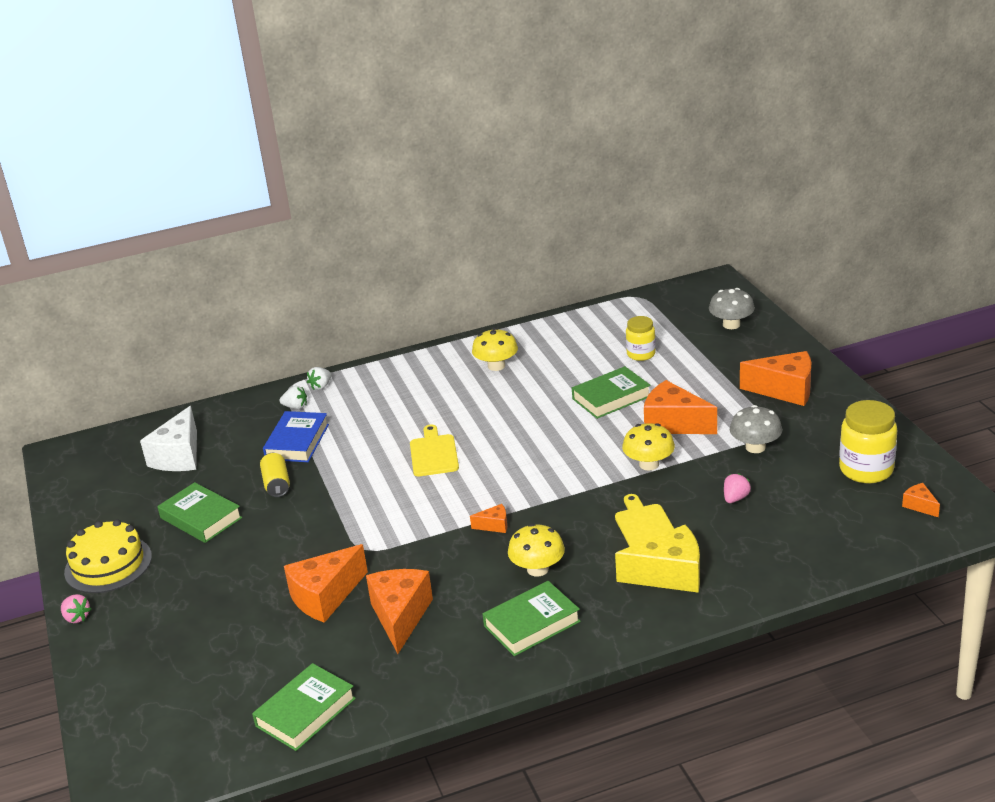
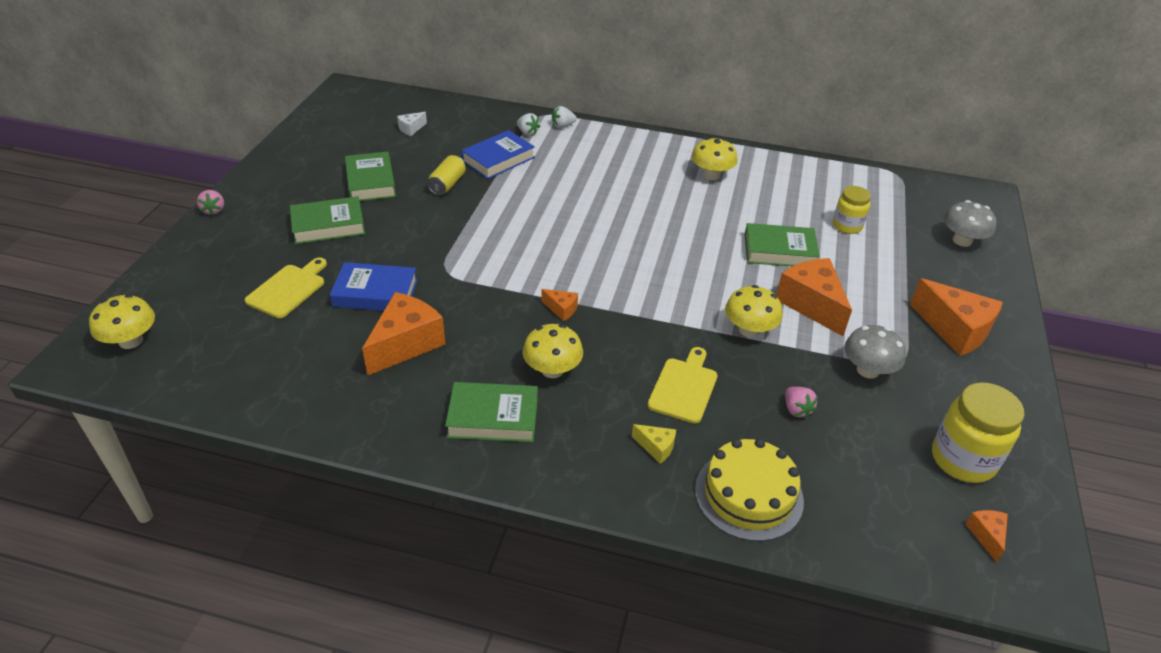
camera: 30 degrees right, 10 degrees up
(108, 564) = (277, 183): yellow cake -> yellow cake (748, 494)
(151, 750) = (131, 341): none -> yellow mushroom
(179, 456) = (411, 129): white cheese -> white cheese, size x0.47
(305, 712) = (252, 381): green book -> green book (328, 225)
(325, 596) = (375, 293): orange cheese -> blue book
(433, 454) = (583, 221): yellow cutting board -> yellow cutting board (288, 289)
(669, 575) = (656, 447): yellow cheese -> yellow cheese, size x0.47
(735, 498) = (796, 410): pink strawberry -> pink strawberry turned 90 degrees clockwise

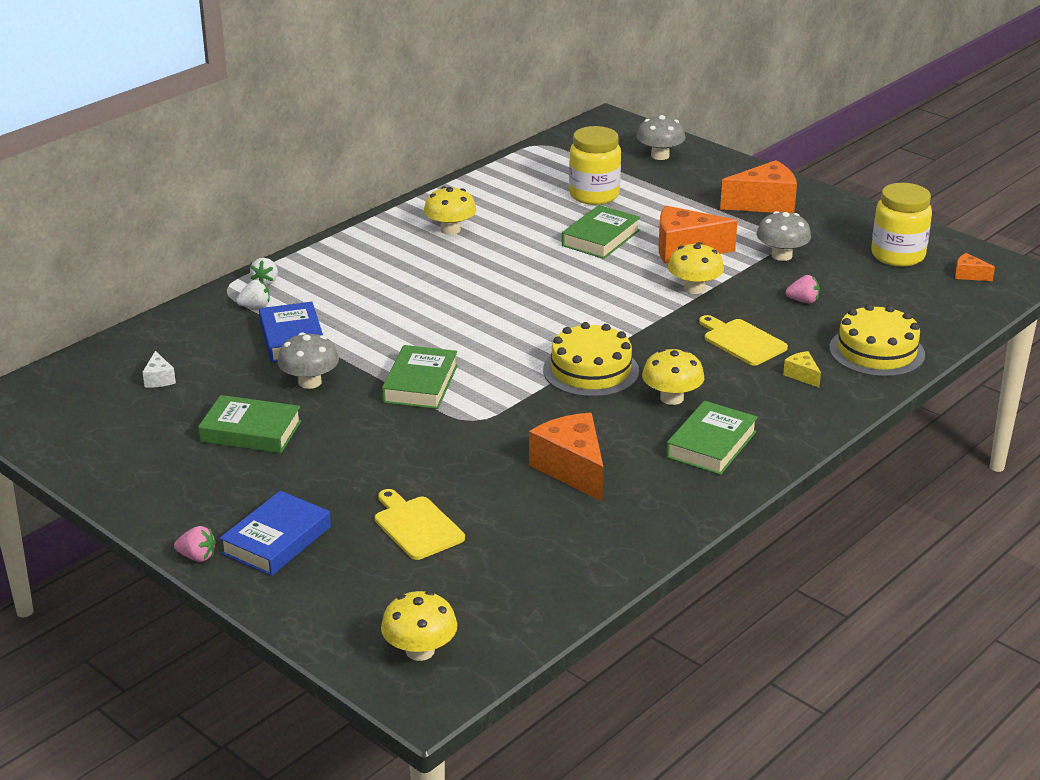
camera: 60 degrees left, 10 degrees down
(328, 225) = (315, 478): green book -> green book (420, 384)
(375, 293) = (473, 470): blue book -> blue book (276, 540)
(447, 184) = (310, 382): yellow can -> grey mushroom
(561, 309) = (591, 370): orange cheese -> yellow cake
(656, 447) = (802, 375): yellow cheese -> yellow cheese turned 90 degrees counterclockwise
(847, 226) = (594, 195): yellow jar -> yellow jar, size x1.60

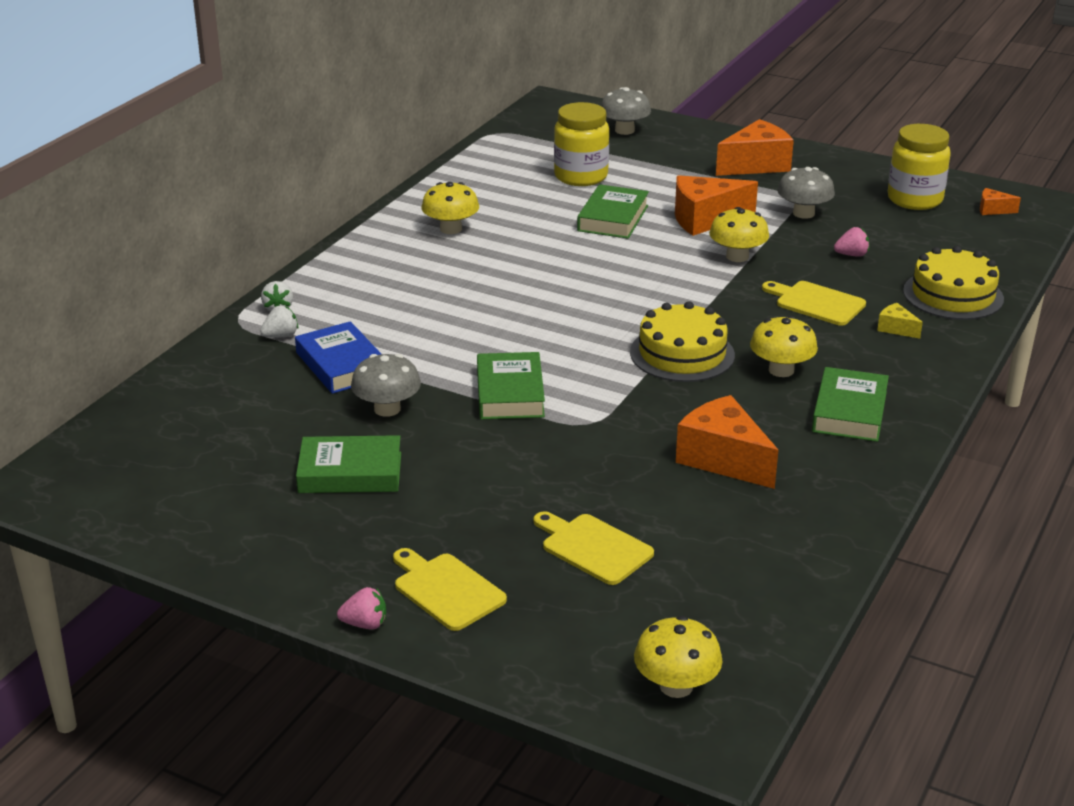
camera: 15 degrees left, 0 degrees up
(159, 379) = (212, 430): white cheese -> none
(276, 540) = (446, 589): blue book -> yellow cutting board

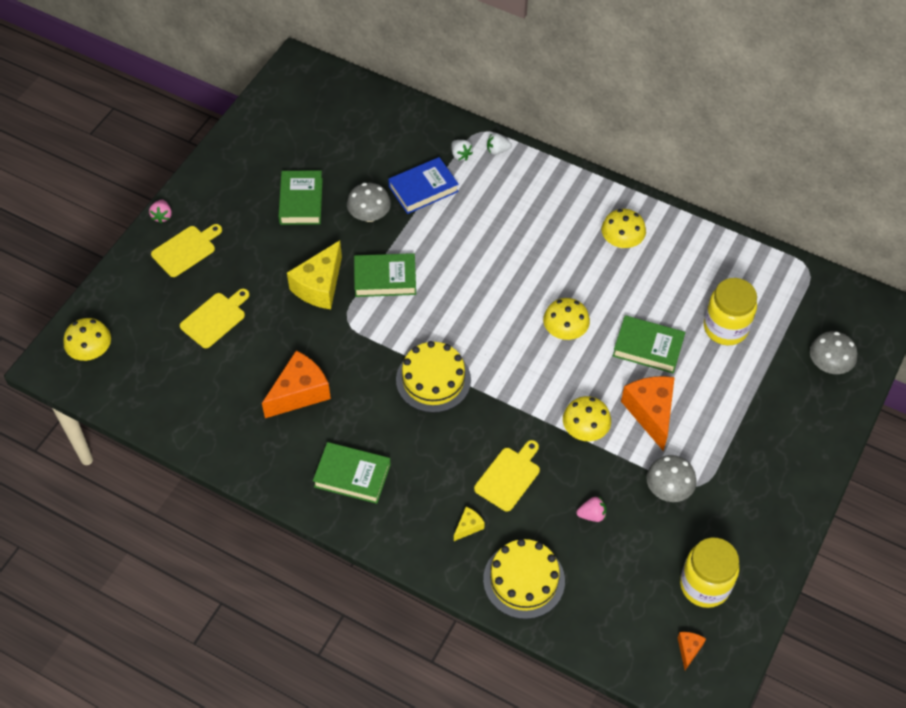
camera: 90 degrees right, 25 degrees up
(525, 449) = (319, 286): none -> yellow cheese
(756, 165) = (765, 463): orange cheese -> none
(781, 370) = (409, 440): yellow mushroom -> yellow mushroom (565, 331)
(851, 255) = (592, 515): pink strawberry -> pink strawberry turned 90 degrees counterclockwise

